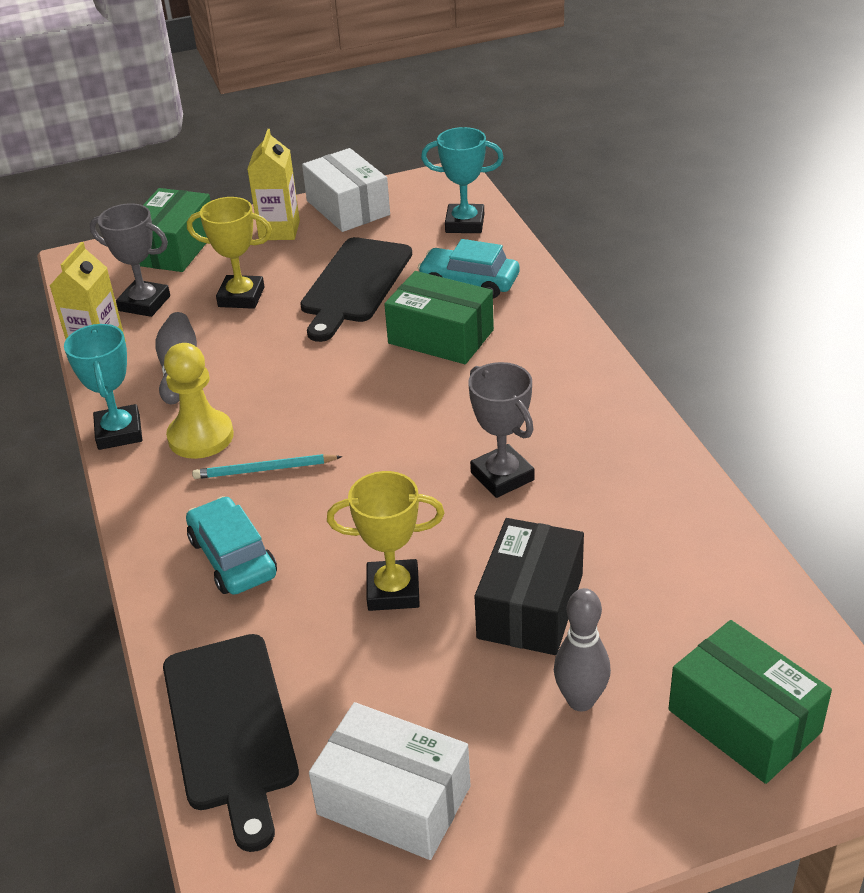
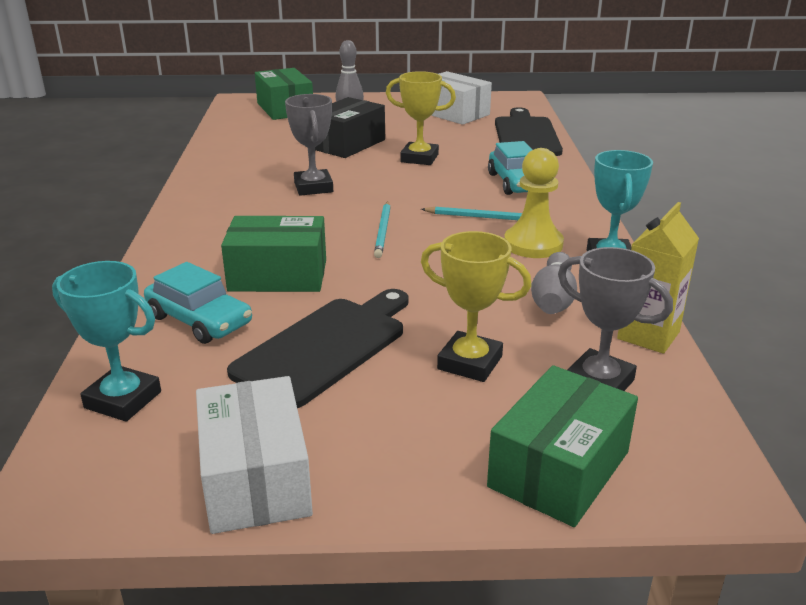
camera: 165 degrees left, 10 degrees down
(279, 230) = (384, 460): yellow carton -> none
(371, 417) = (383, 231): none -> turquoise pencil
(440, 337) = (278, 275): green box -> green box turned 45 degrees counterclockwise

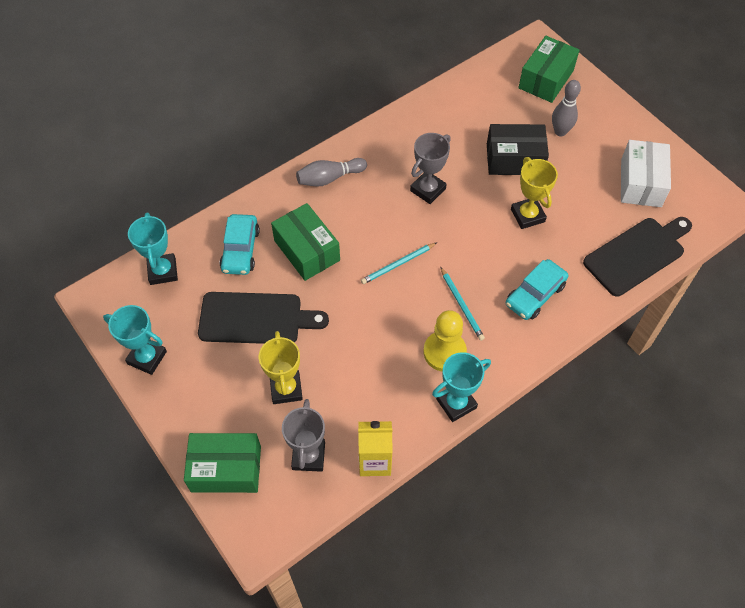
camera: 55 degrees right, 30 degrees up
(255, 478) = (147, 357): white box -> turquoise trophy
(553, 299) = (381, 395): grey bowling pin -> grey bowling pin (329, 178)

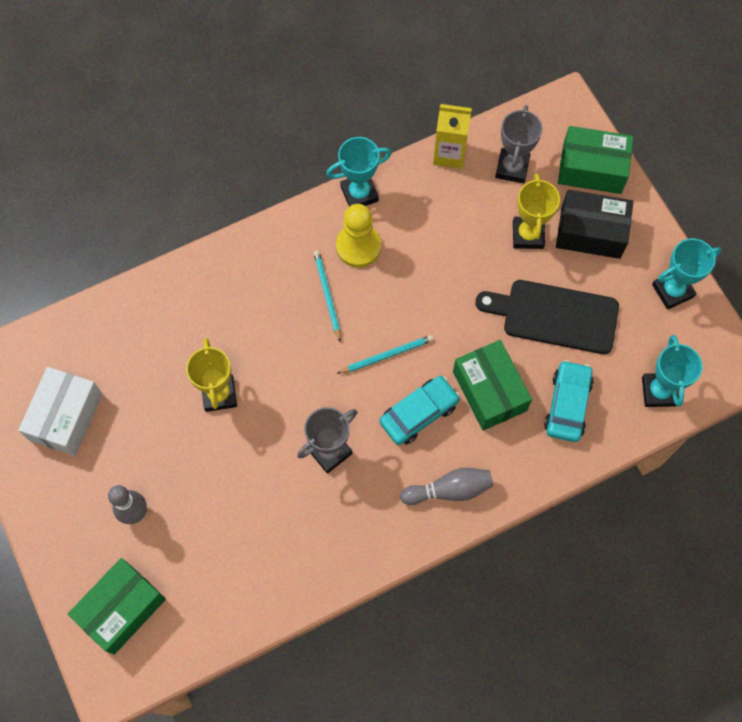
camera: 170 degrees left, 10 degrees up
(147, 357) = (672, 291): turquoise trophy -> turquoise trophy turned 60 degrees counterclockwise
(514, 159) = (209, 479): black box -> black box (590, 232)
(535, 295) = (244, 294): turquoise car -> turquoise car (419, 413)
(637, 254) = (112, 322): black cutting board -> none

